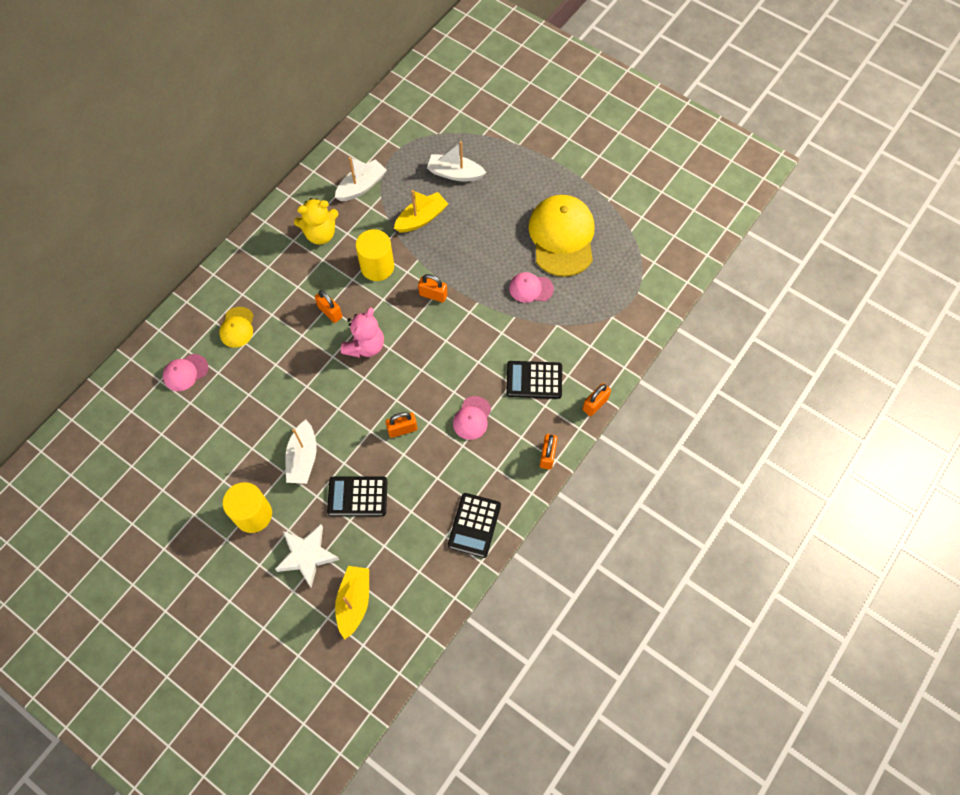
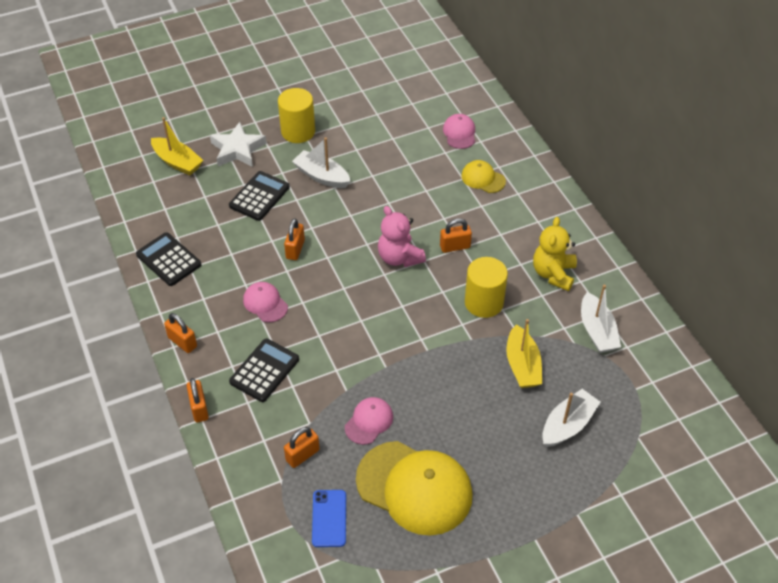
camera: 120 degrees right, 15 degrees down
(433, 295) = (419, 333): orange padlock -> orange padlock (302, 455)
(618, 273) = (329, 518): none -> blue phone

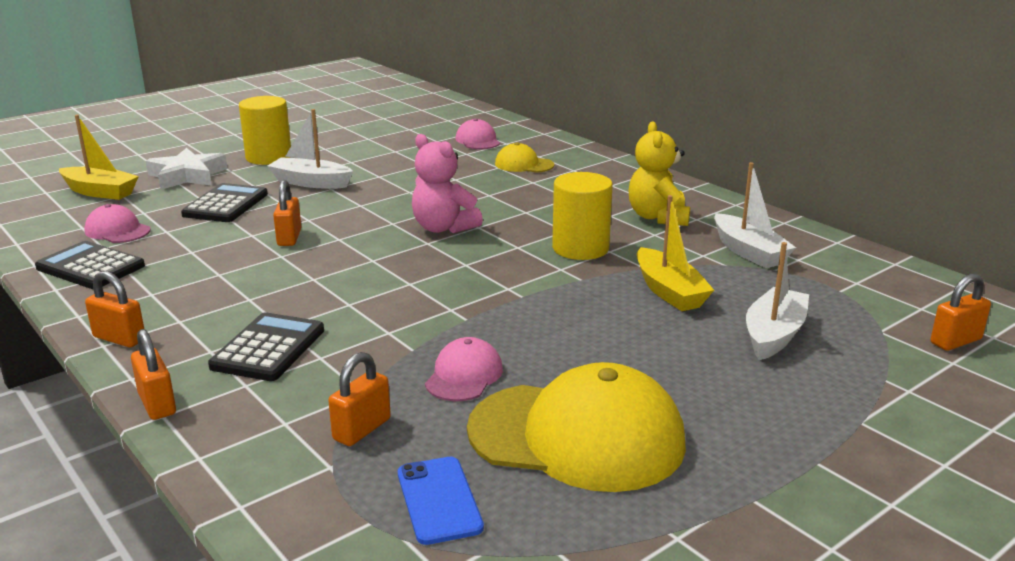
camera: 15 degrees left, 25 degrees down
(265, 303) = (254, 286): pink cap -> pink cap (117, 230)
(455, 246) = (515, 212): orange padlock -> orange padlock (955, 341)

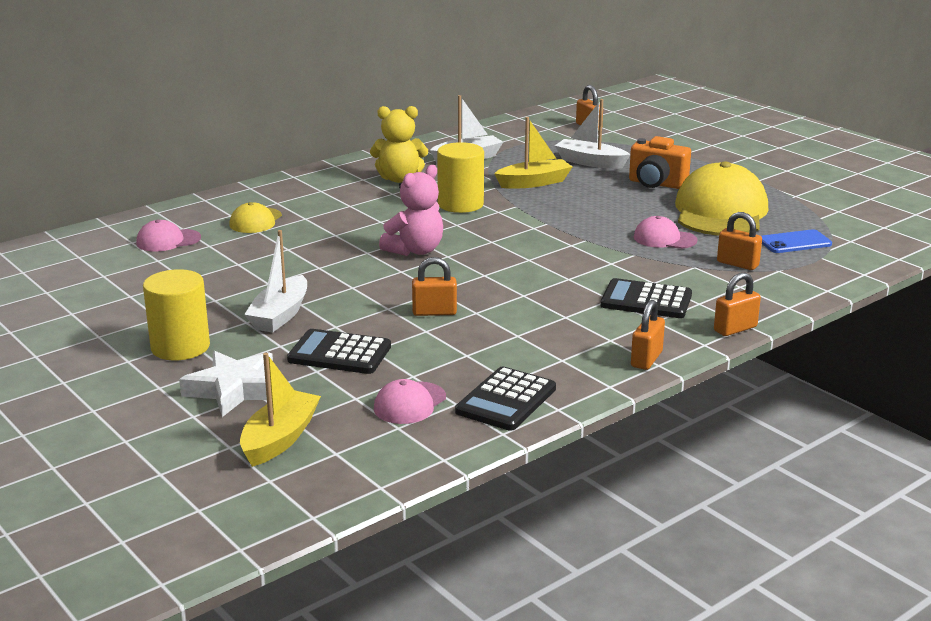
camera: 90 degrees left, 0 degrees up
(693, 385) = (656, 184): none -> orange camera

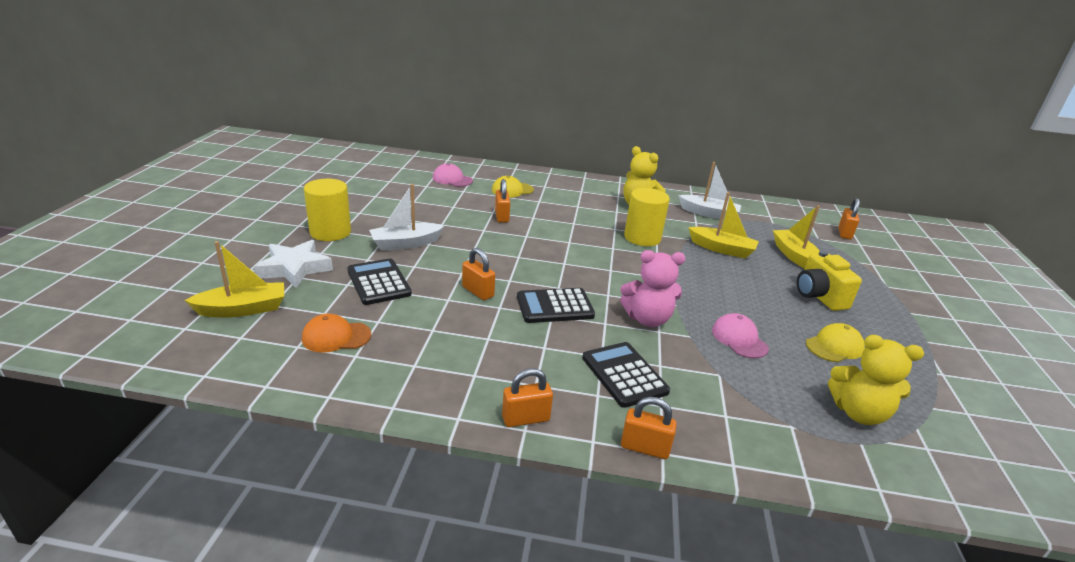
camera: 45 degrees right, 5 degrees up
(409, 403) = (336, 337): pink cap -> orange cap
(415, 250) = (553, 249): pink teddy bear -> pink teddy bear (647, 319)
(506, 400) = (381, 376): black calculator -> black calculator (555, 306)
(590, 162) = (794, 256): white boat -> yellow boat
(656, 184) = (819, 297): orange camera -> yellow camera
(720, 212) = (834, 346): yellow cap -> yellow cap, size x0.48
(737, 264) = (762, 396): orange padlock -> orange padlock (502, 216)
(795, 242) = (858, 413): blue phone -> yellow teddy bear

